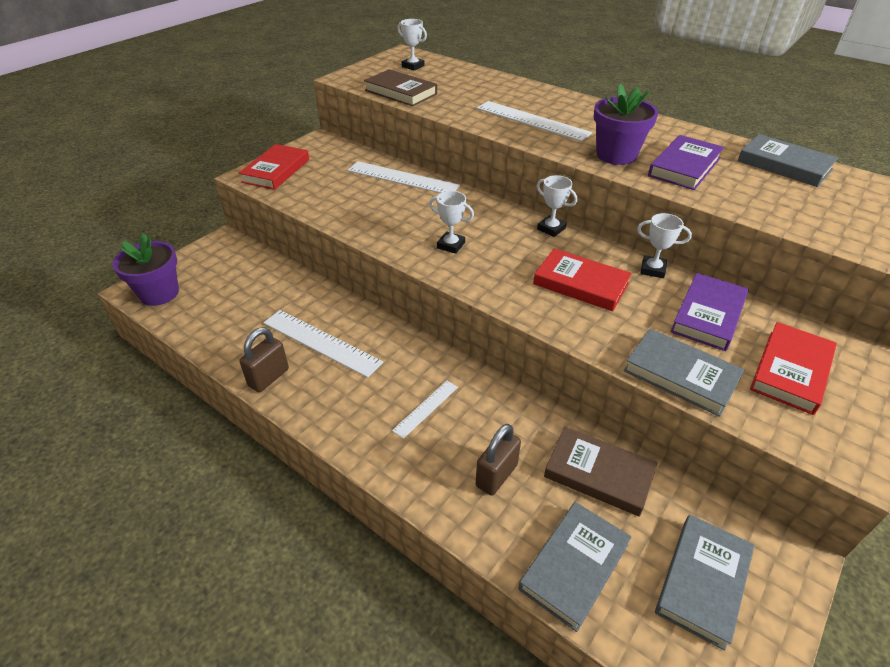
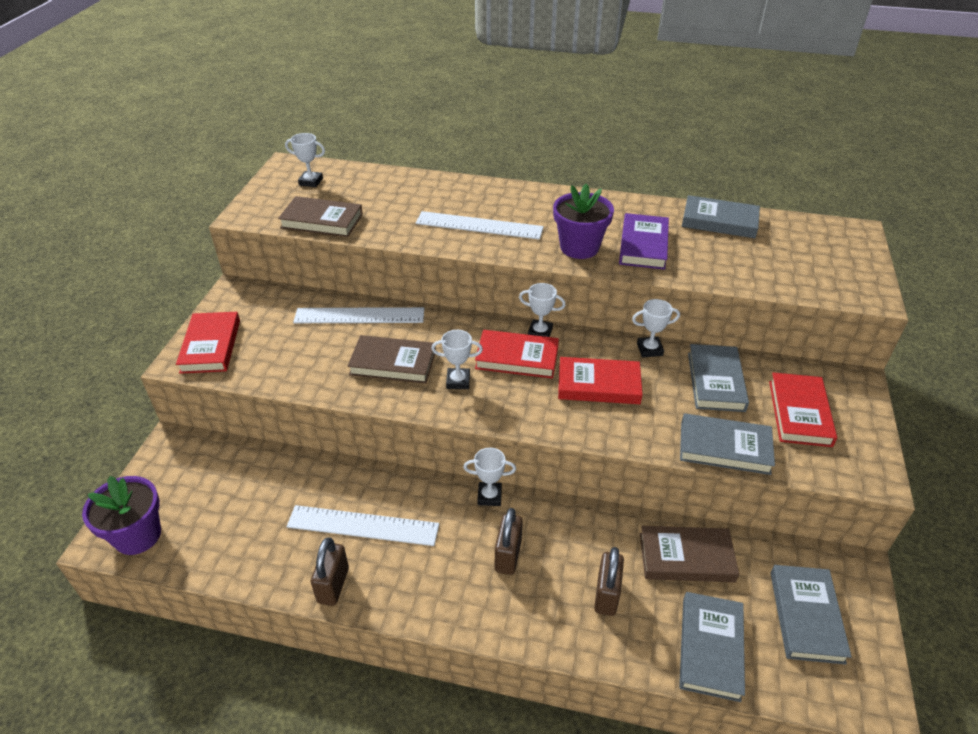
camera: 25 degrees left, 0 degrees up
(405, 218) = (393, 363): none -> brown book
(426, 408) = (508, 556): white ruler -> brown padlock
(440, 356) = (489, 496): none -> white trophy
(516, 242) = (517, 358): none -> red book
(708, 315) = (715, 381): purple book -> grey book

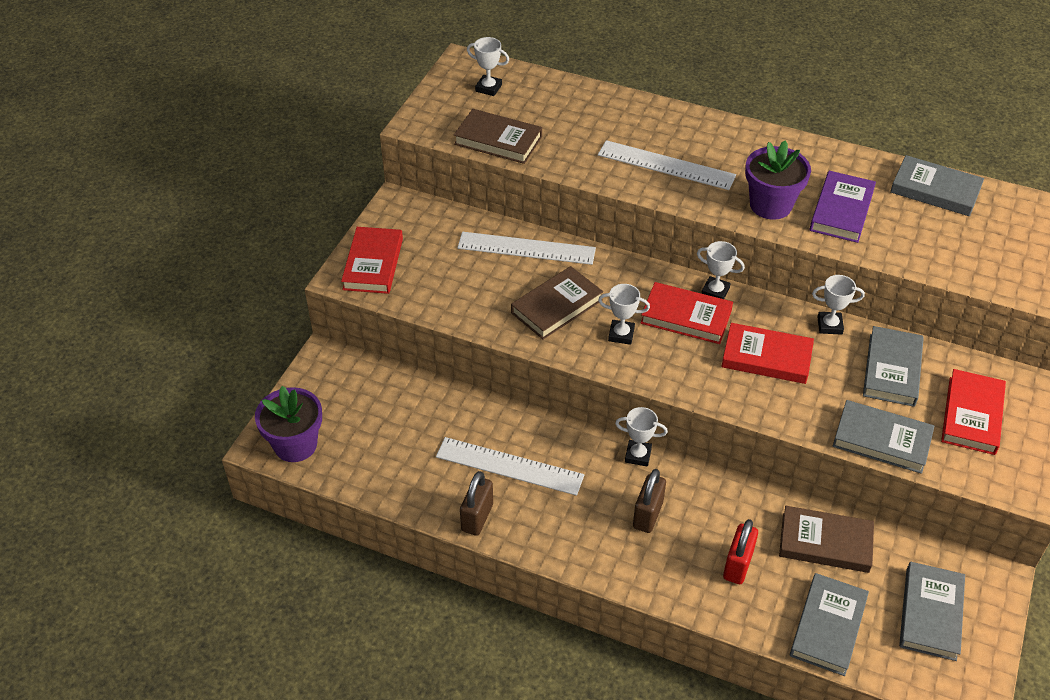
camera: 10 degrees right, 5 degrees up
(393, 363) = (556, 306): brown book -> brown book turned 60 degrees counterclockwise
(606, 595) = (737, 565): brown padlock -> red padlock

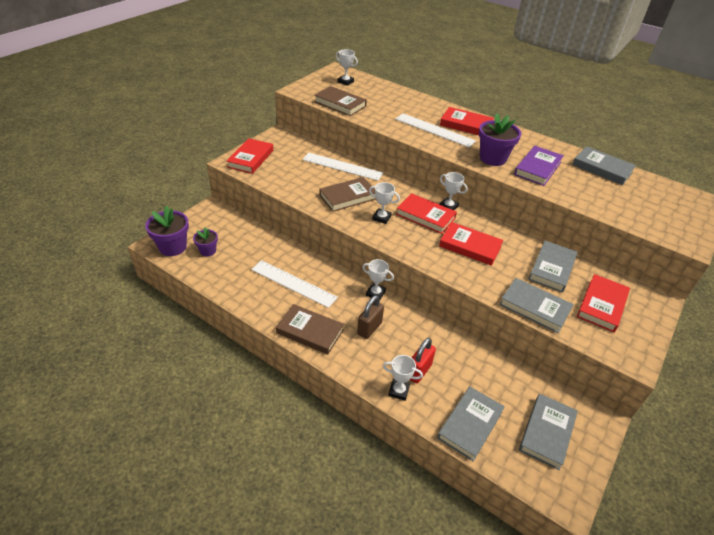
camera: 10 degrees right, 5 degrees down
(354, 439) = (208, 251): none -> purple flower pot
(477, 517) = (261, 307): brown padlock -> none
(711, 144) = (466, 125): none -> red book
(825, 542) = (483, 370): brown book -> brown book (310, 331)
(829, 325) = (516, 237): white trophy -> white trophy (398, 391)

